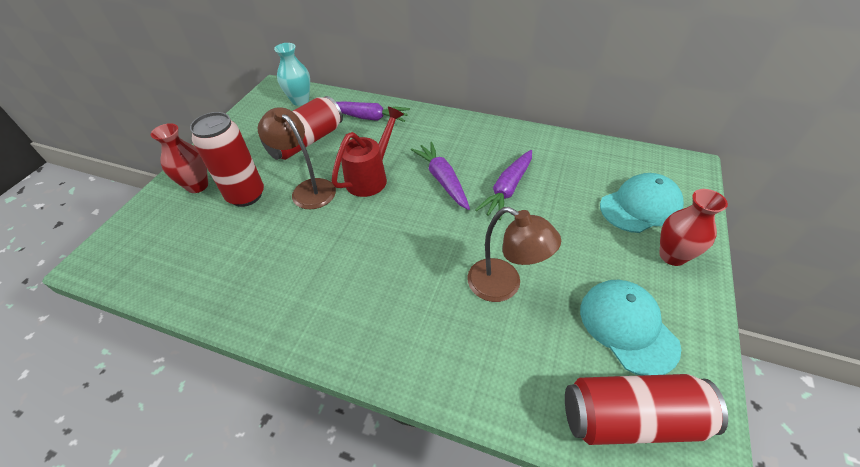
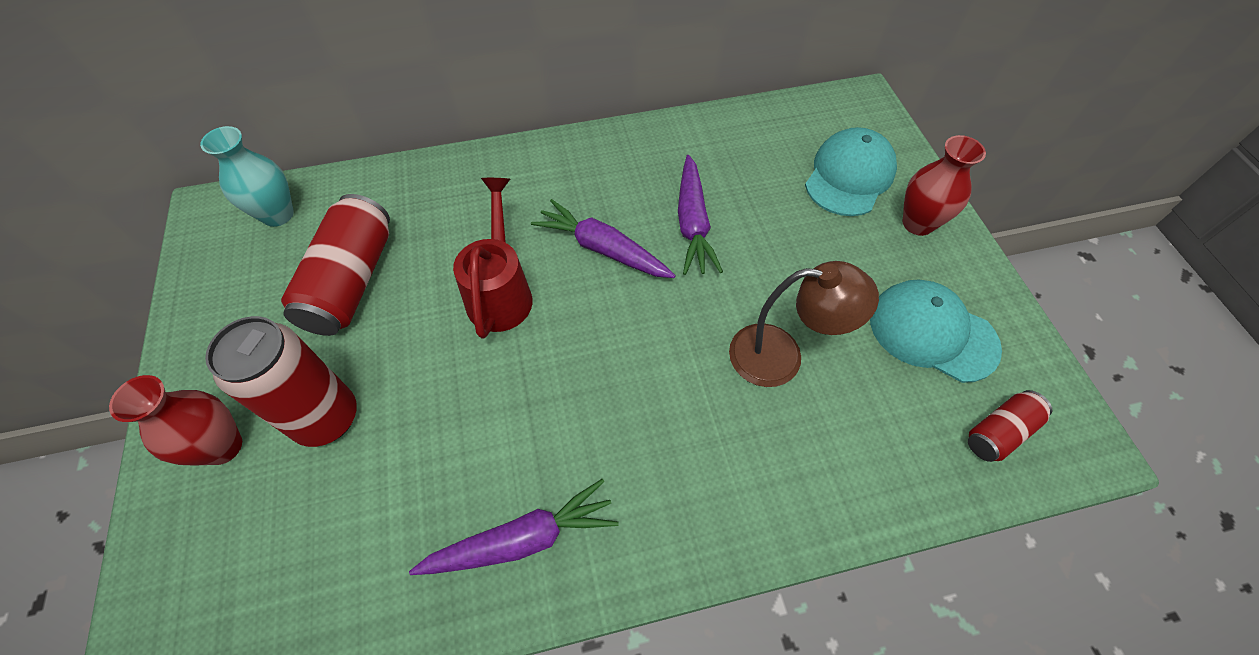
camera: 35 degrees left, 10 degrees up
(308, 189) = (421, 357): brown lamp -> none
(368, 117) = (418, 198): purple carrot -> purple carrot (522, 539)
(630, 418) = (999, 432): red can -> red can, size x0.54

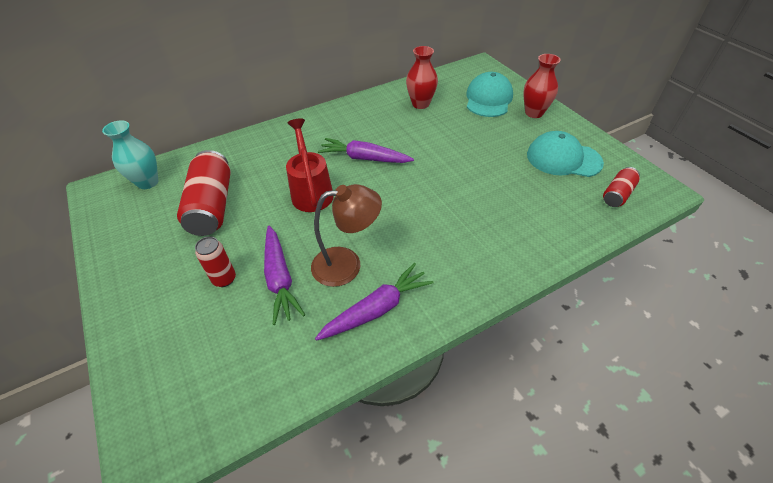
camera: 15 degrees left, 10 degrees down
(222, 446) = (157, 311): red vase -> red vase (420, 104)
(327, 418) = (224, 279): red can -> red can, size x0.54
(693, 223) = (412, 136): purple carrot -> purple carrot (280, 278)
(781, 356) = (488, 186): brown lamp -> brown lamp (347, 264)

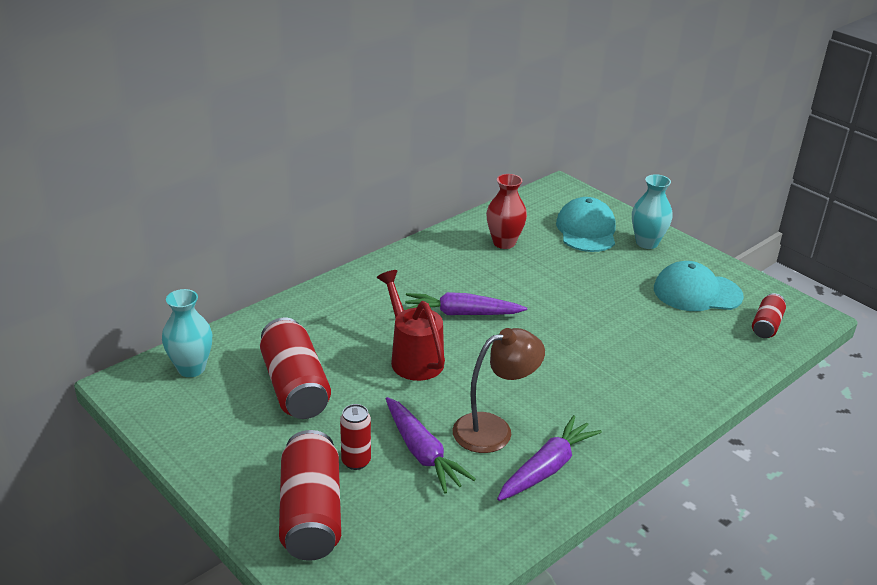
camera: 15 degrees left, 15 degrees down
(165, 323) = (311, 513): none -> red can
(534, 113) = (647, 243): red vase -> turquoise vase

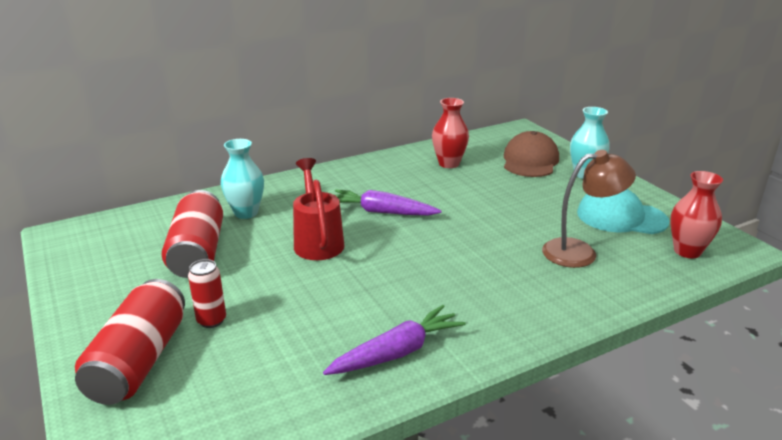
camera: 15 degrees right, 5 degrees down
(191, 368) = (120, 229): turquoise vase -> turquoise vase (246, 213)
(422, 453) = (279, 321): purple carrot -> none
(494, 429) = (361, 310): brown lamp -> brown lamp (580, 252)
(586, 230) = (530, 161): turquoise cap -> brown cap
(766, 325) = (687, 251): red can -> red vase

